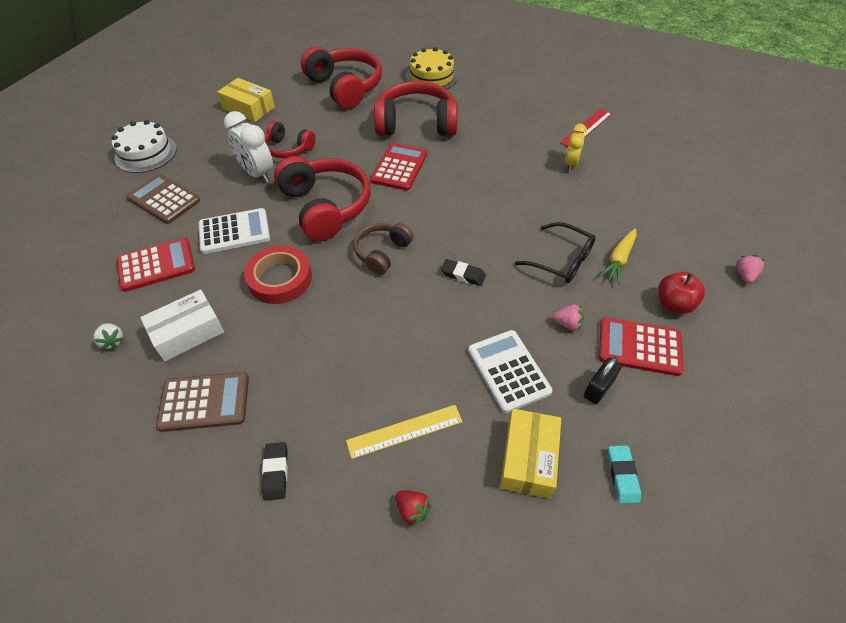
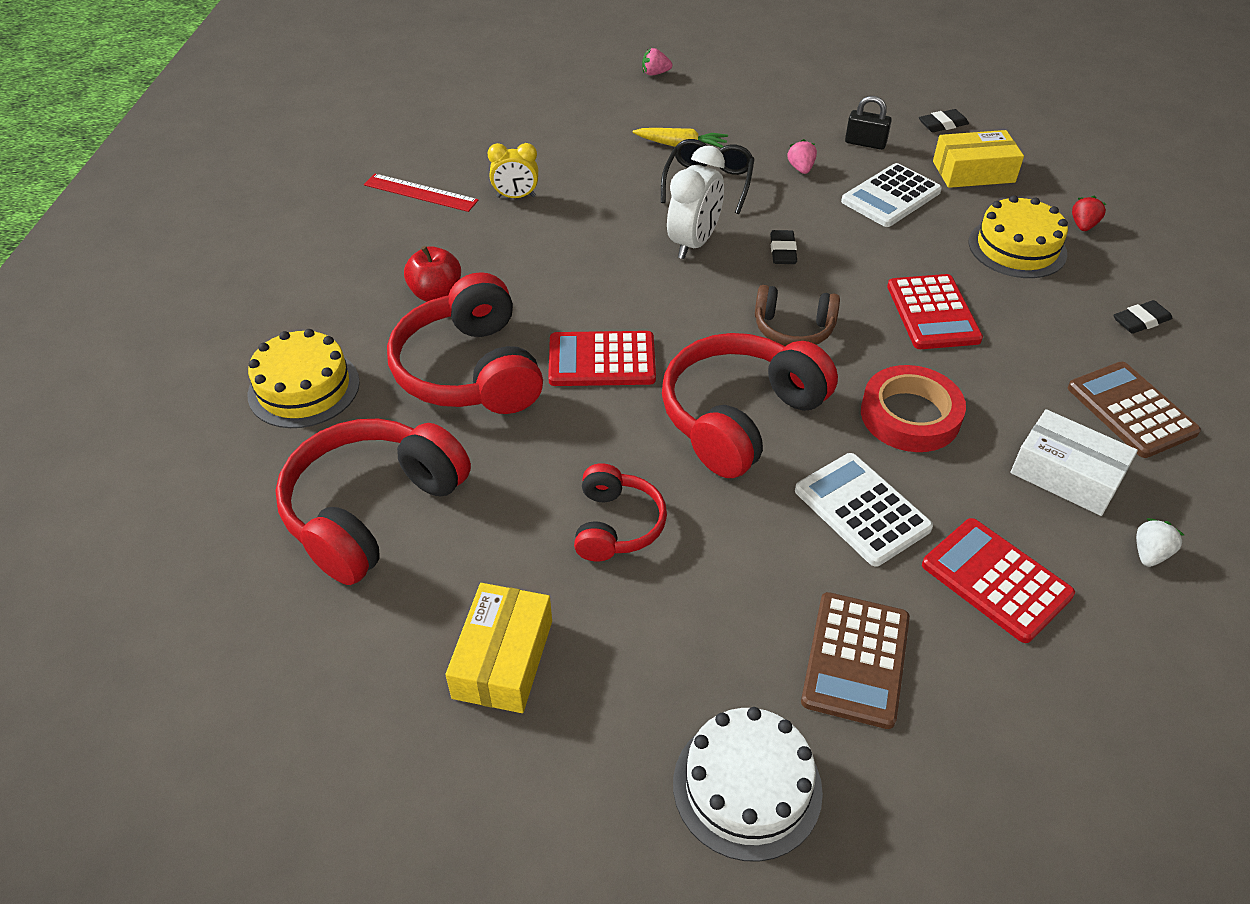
camera: 110 degrees left, 5 degrees down
(257, 174) = (709, 542): white clock -> white clock (693, 243)
(404, 431) = (1017, 248): yellow ruler -> yellow cake
(622, 475) = (942, 124): turquoise eraser -> black eraser
(639, 347) = (797, 125): red calculator -> red calculator (933, 313)
(674, 304) = (725, 110): red apple -> red apple (436, 294)

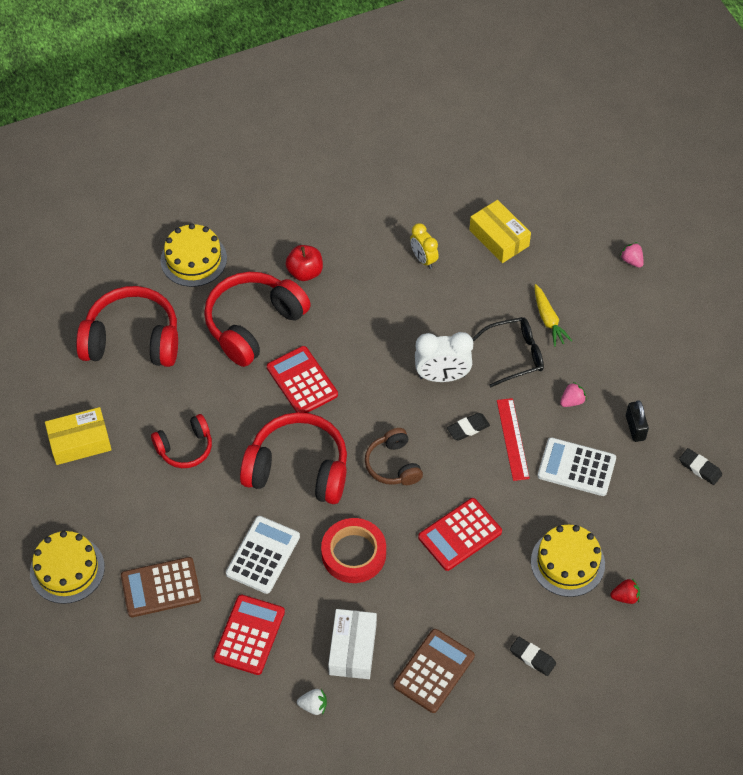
camera: 60 degrees right, 10 degrees up
(420, 193) = (392, 209): red ruler -> red ruler (512, 439)
(747, 786) = (67, 569): white cake -> yellow cake
(973, 172) = (647, 508): yellow box -> yellow box (499, 238)

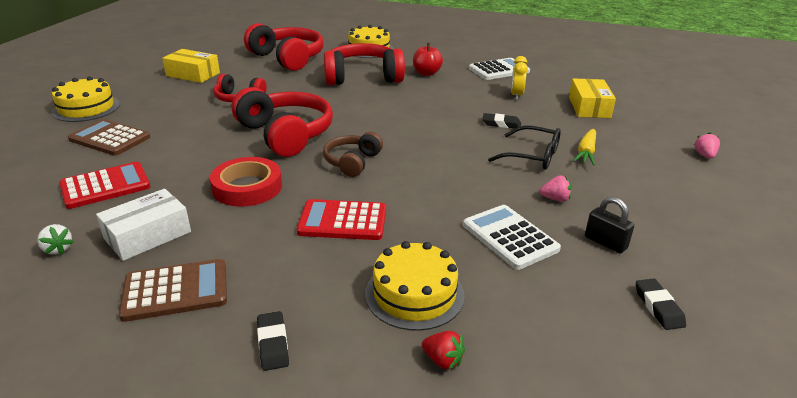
camera: 40 degrees right, 25 degrees down
(263, 555) = (191, 157): white calculator -> white calculator (499, 70)
(302, 381) = (354, 105): red calculator -> none
(442, 376) = (456, 142): white clock -> none
(468, 428) = (439, 172): black eraser -> black eraser (501, 124)
(512, 439) = (470, 194): red ruler -> none
(635, 428) = (605, 242): black padlock -> black padlock turned 75 degrees counterclockwise

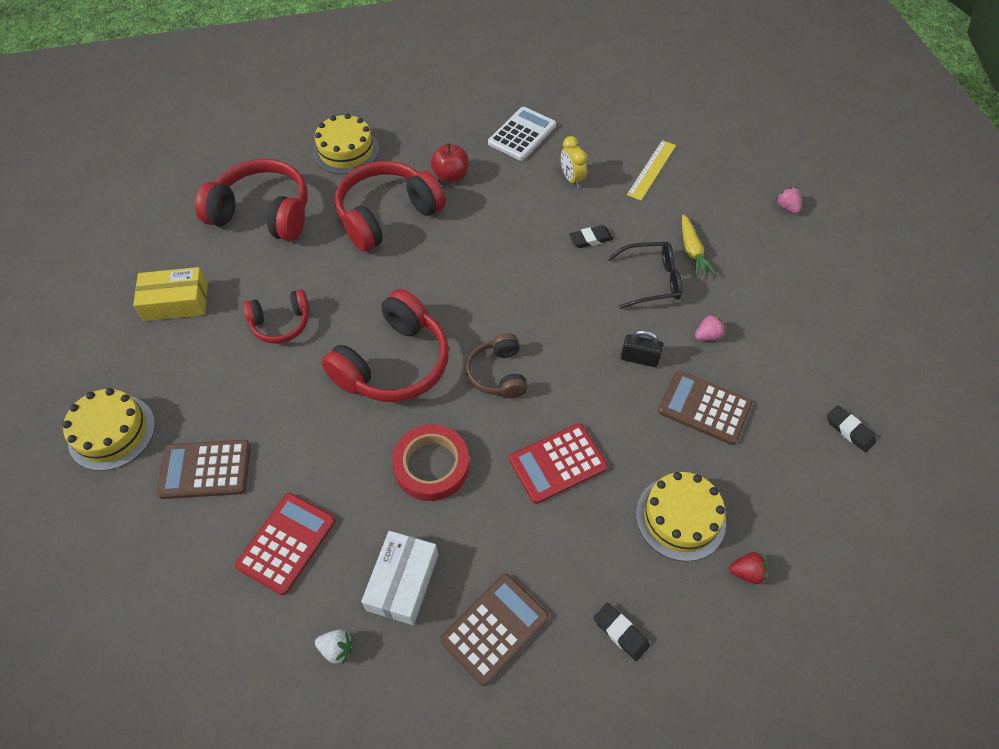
camera: 30 degrees left, 25 degrees up
(285, 134) = (393, 363): red headphones -> red headphones turned 105 degrees clockwise
(510, 237) = (704, 408): white calculator -> brown calculator
(589, 107) = (651, 170): yellow box -> yellow ruler
(605, 242) = (776, 374): black padlock -> black padlock (639, 358)

